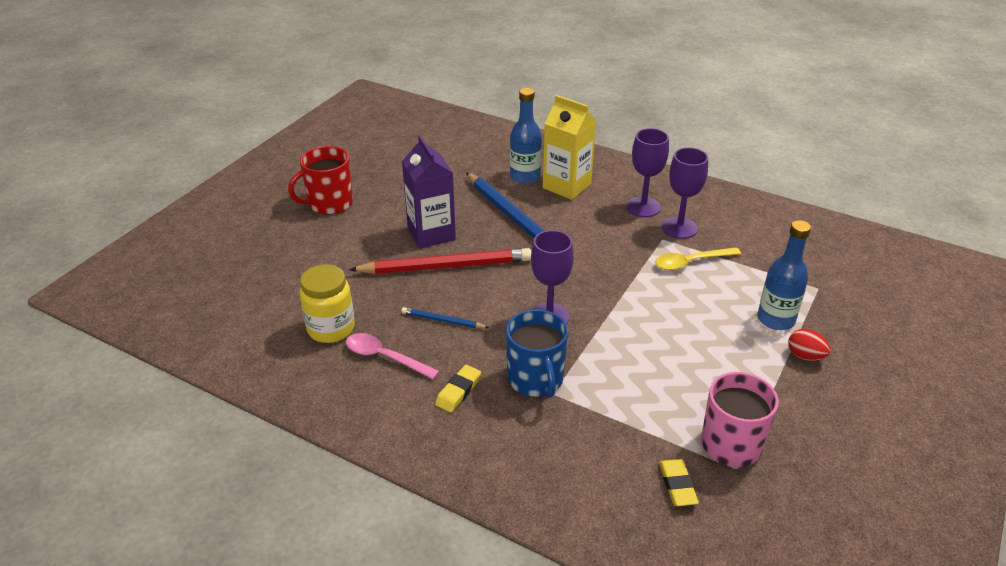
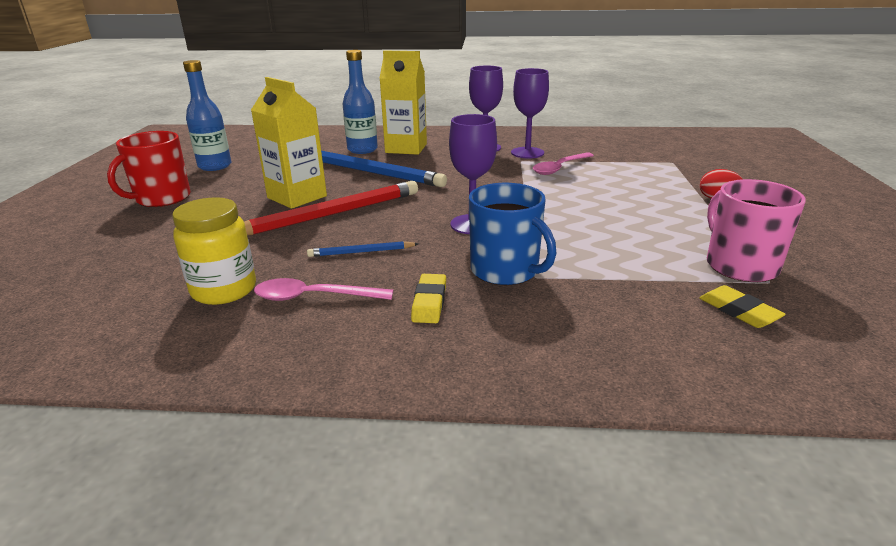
camera: 25 degrees left, 10 degrees down
(431, 234) = (297, 197): purple carton -> yellow carton
(690, 262) = (559, 168): yellow spoon -> pink spoon
(776, 319) = (666, 184): blue bottle -> blue bottle (215, 166)

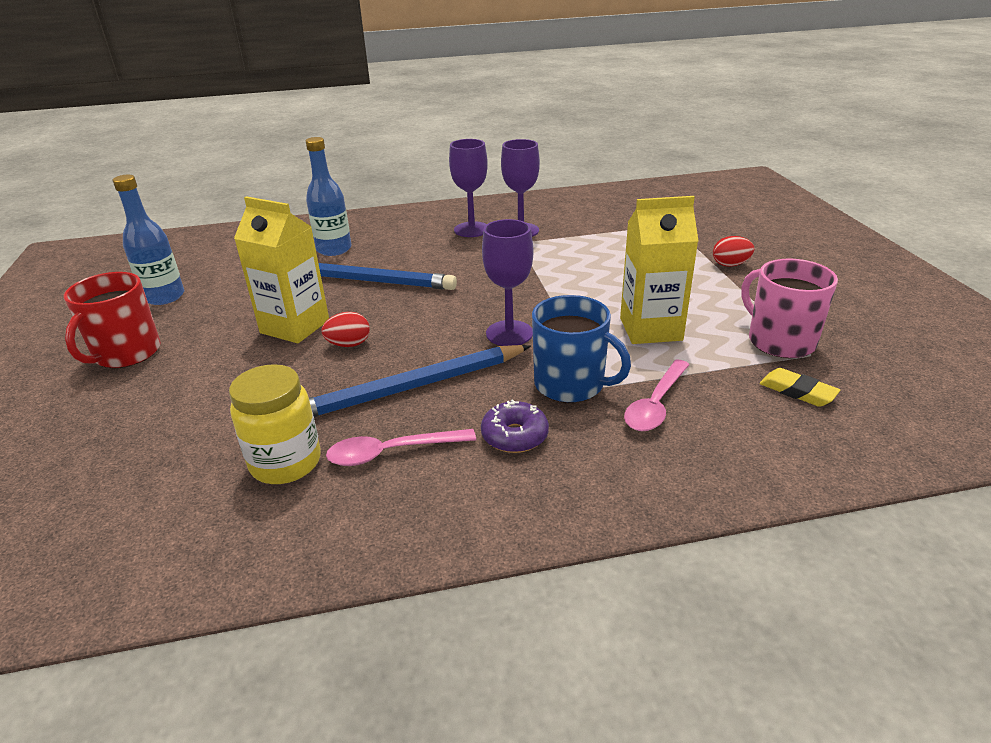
camera: 15 degrees left, 5 degrees up
(331, 214) = (349, 344): red pencil -> red egg
(361, 252) = (410, 387): blue pencil -> blue pencil, size x2.13
(406, 148) = (384, 241): yellow carton -> yellow carton (650, 329)
(429, 302) = (514, 436): yellow eraser -> purple donut
(559, 168) = (563, 247): pink spoon -> pink spoon (655, 405)

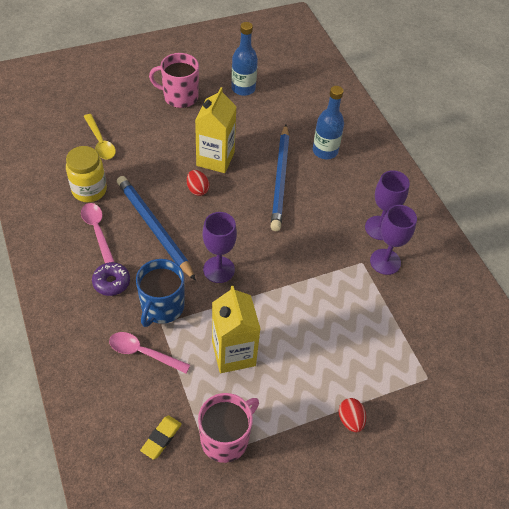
camera: 75 degrees right, 20 degrees up
(126, 353) = (179, 97): red mug -> pink mug
(166, 447) = (100, 142): none -> yellow spoon

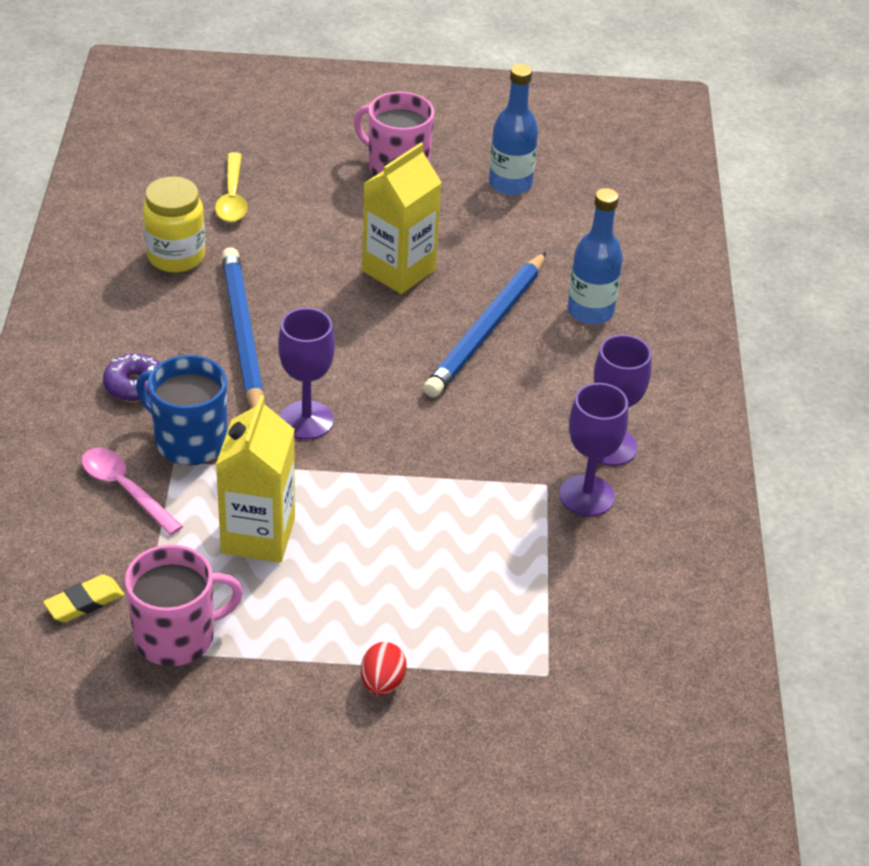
camera: 25 degrees right, 10 degrees down
(97, 230) = (155, 312): pink spoon -> none
(162, 307) = (189, 441): blue mug -> blue mug turned 75 degrees clockwise
(197, 189) = (342, 304): red egg -> none

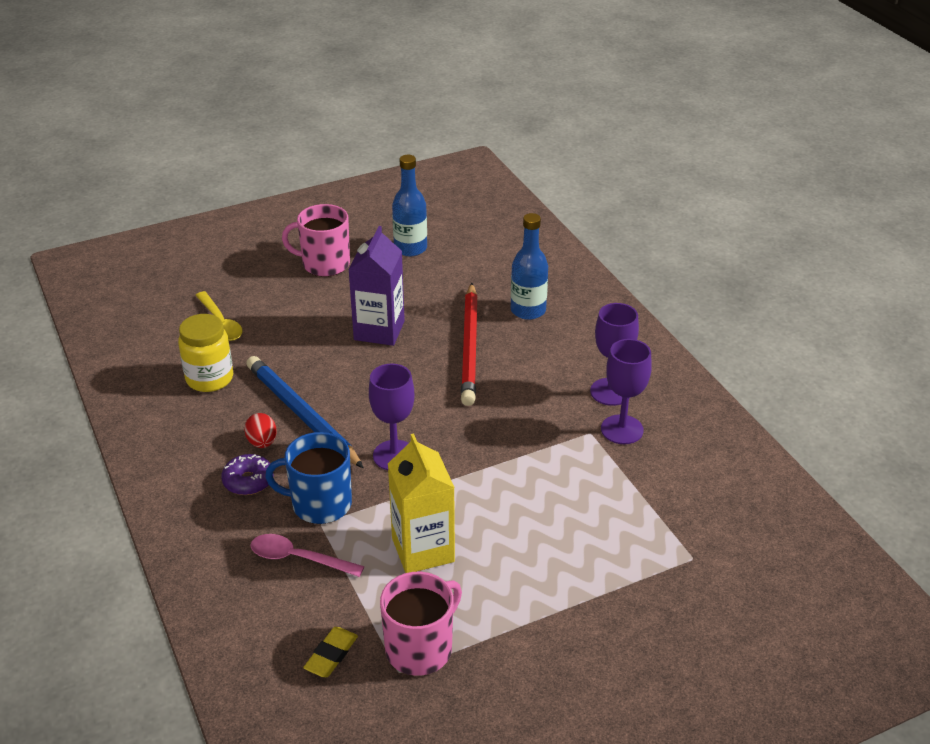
camera: 25 degrees left, 5 degrees down
(382, 683) = (590, 614): red egg -> red egg (262, 442)
(398, 270) = (379, 330): yellow carton -> purple carton
(487, 329) = (470, 347): blue pencil -> red pencil

